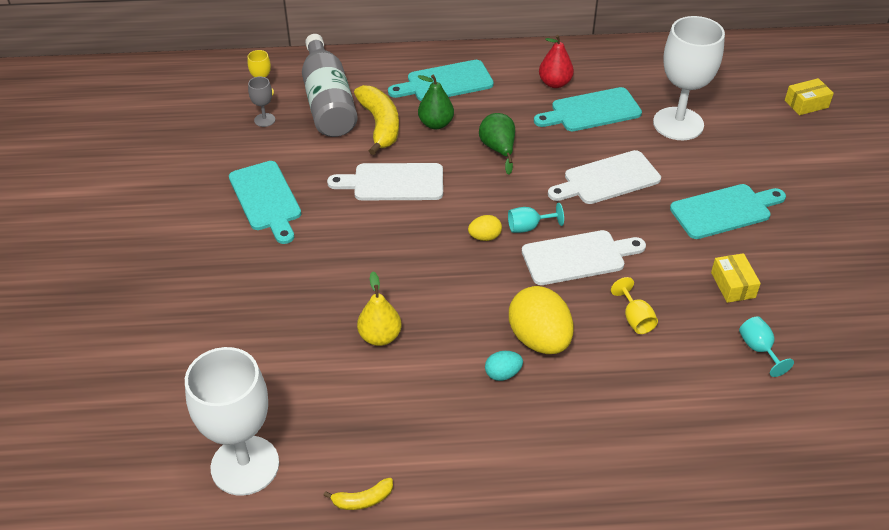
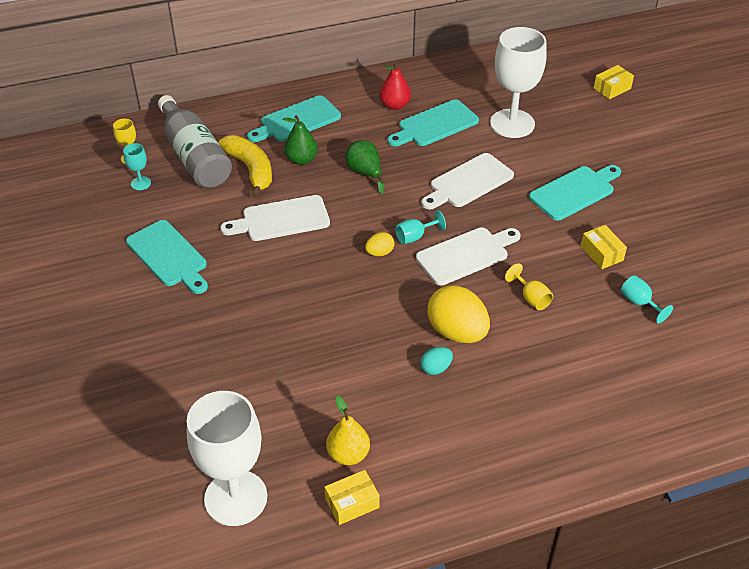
camera: 15 degrees left, 0 degrees up
(264, 120) = (141, 183): grey goblet -> turquoise goblet
(363, 500) = (352, 503): yellow banana -> yellow box
(380, 337) = (317, 358): yellow pear -> yellow pear (348, 454)

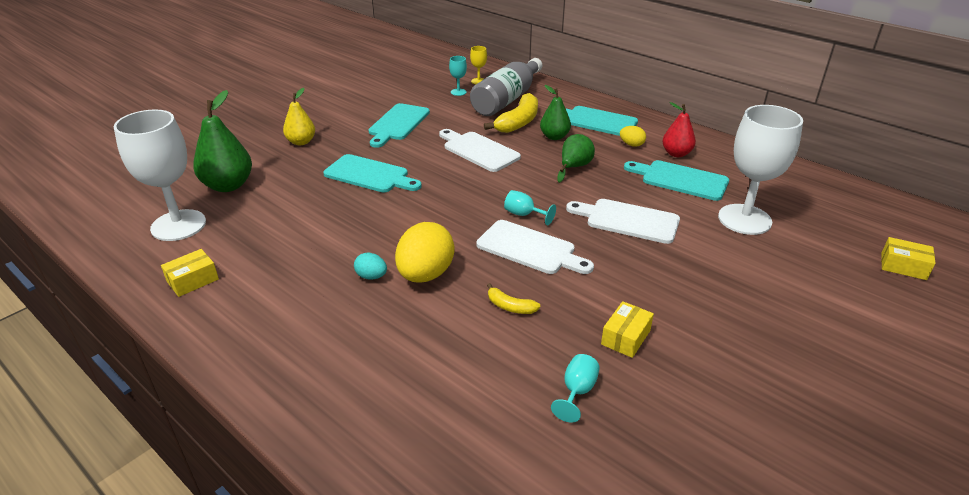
camera: 60 degrees right, 10 degrees down
(183, 436) = (228, 185): none -> green pear
(348, 454) = (245, 262): yellow pear -> yellow pear (301, 142)
(352, 503) = (193, 280): yellow box -> yellow box turned 75 degrees counterclockwise
(379, 253) = (486, 204): yellow egg -> yellow egg (631, 144)
(531, 298) = (510, 306): yellow goblet -> yellow banana
(575, 192) = (698, 289): turquoise cutting board -> turquoise cutting board (370, 175)

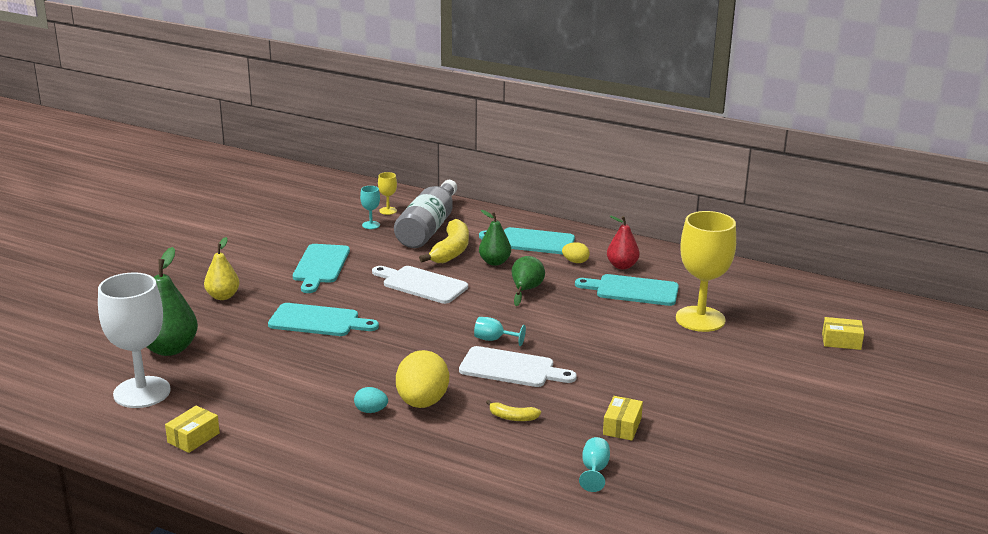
camera: 15 degrees left, 10 degrees down
(628, 220) = (594, 333): white cutting board -> none
(744, 219) = (700, 319): white goblet -> yellow goblet

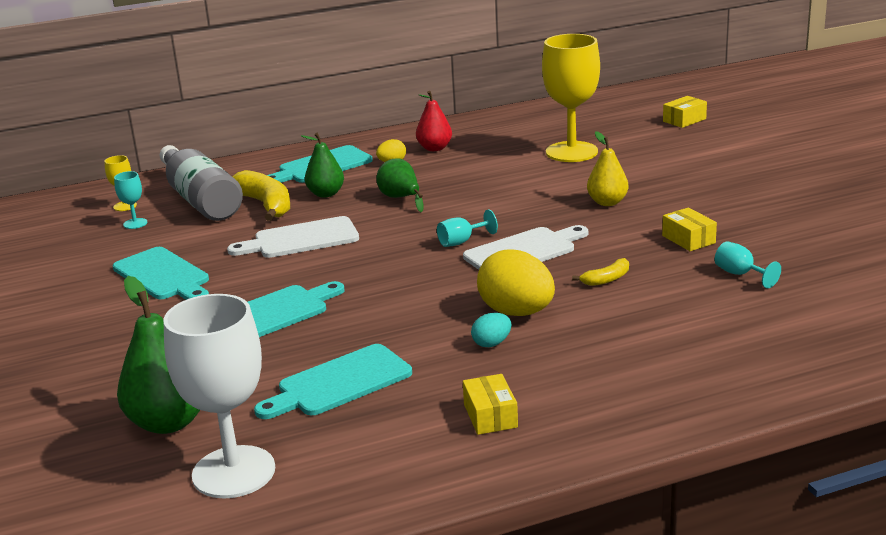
camera: 45 degrees left, 0 degrees up
(193, 438) = (387, 467): yellow box -> yellow box (490, 416)
(223, 296) = (116, 351): yellow pear -> yellow pear (607, 202)
(632, 290) = (481, 159): turquoise cutting board -> turquoise cutting board (339, 383)

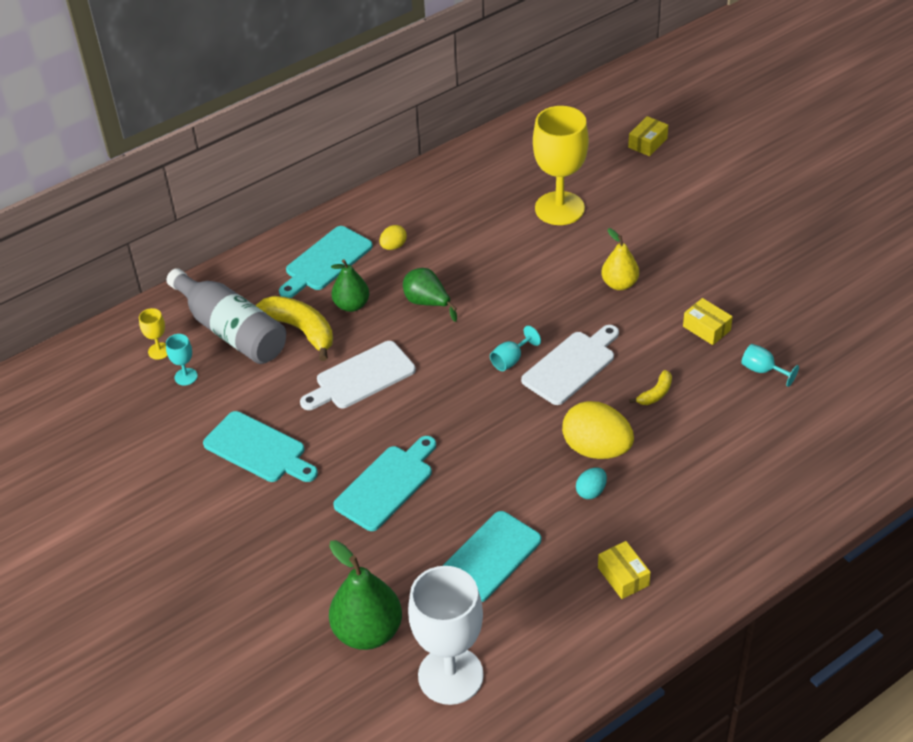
camera: 15 degrees left, 20 degrees up
(434, 148) = (425, 218): red pear -> none

